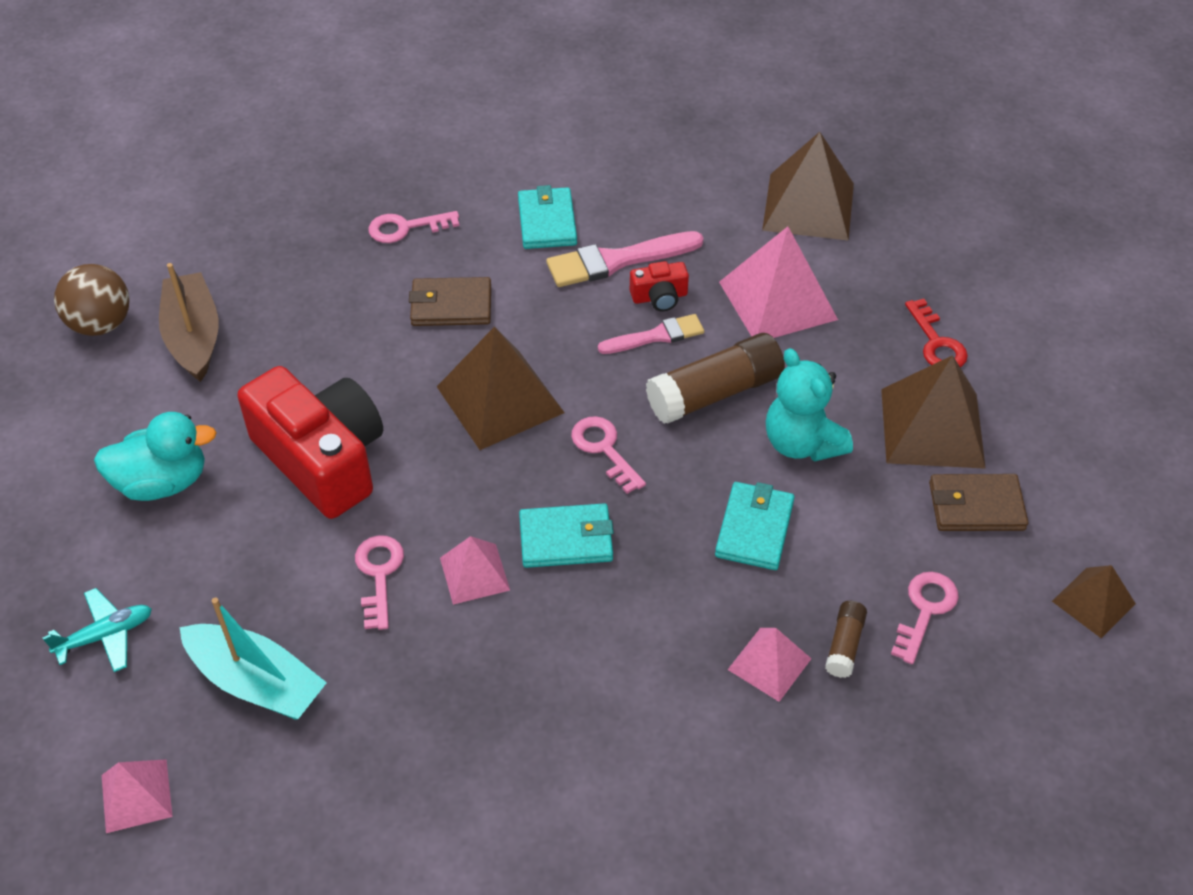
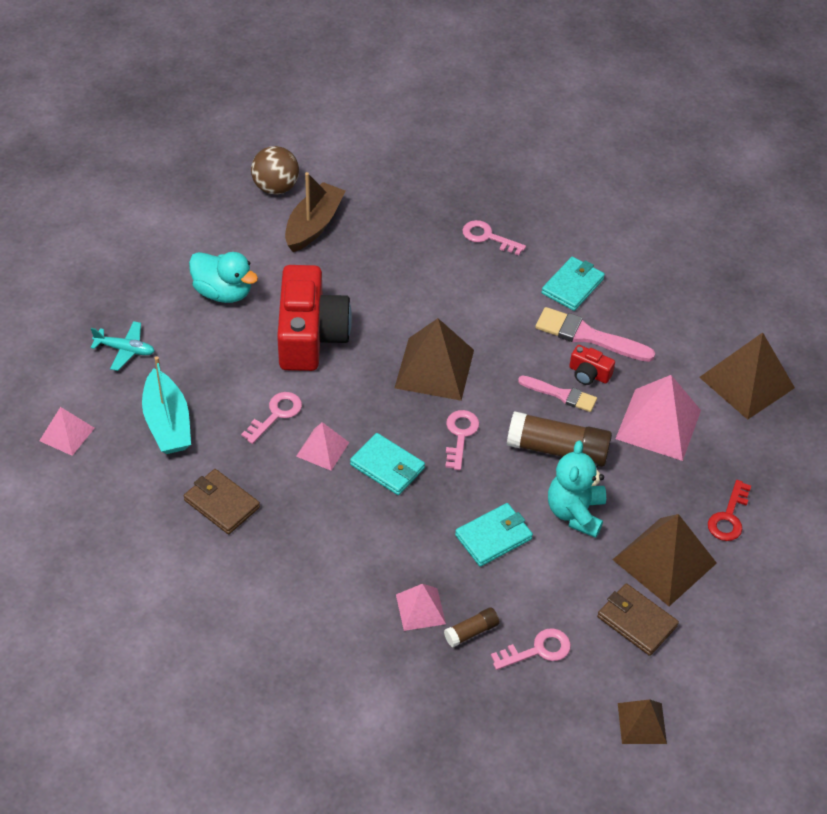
camera: 40 degrees right, 0 degrees up
(451, 305) = (464, 298): brown wallet -> brown wallet (221, 504)

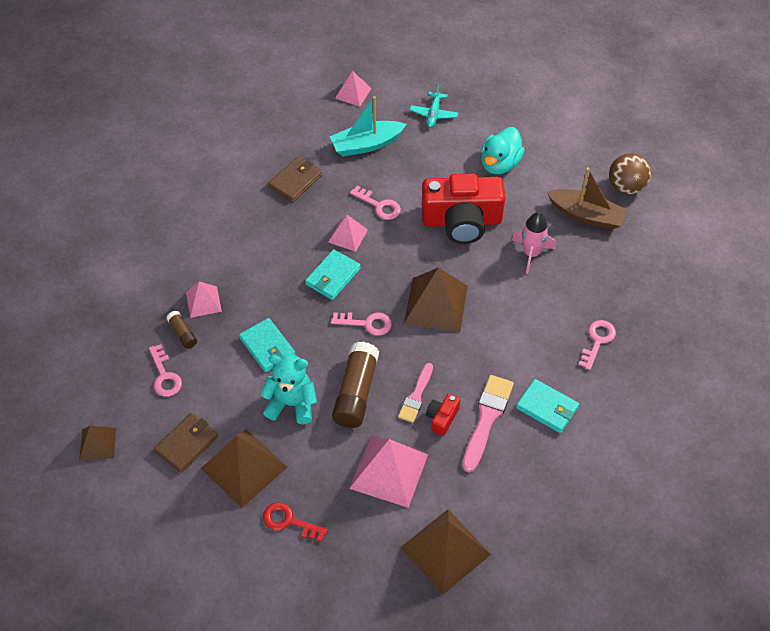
camera: 90 degrees right, 5 degrees up
(365, 278) = (531, 253): none -> pink rocket

